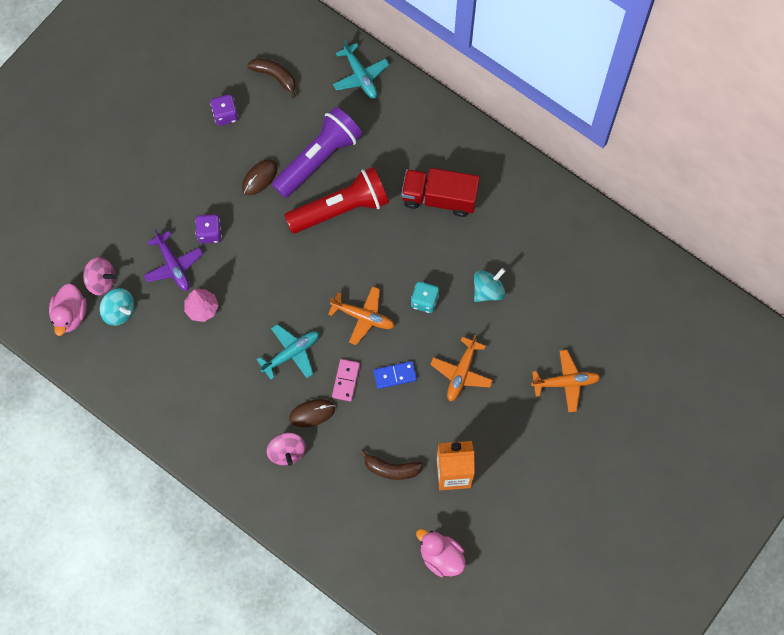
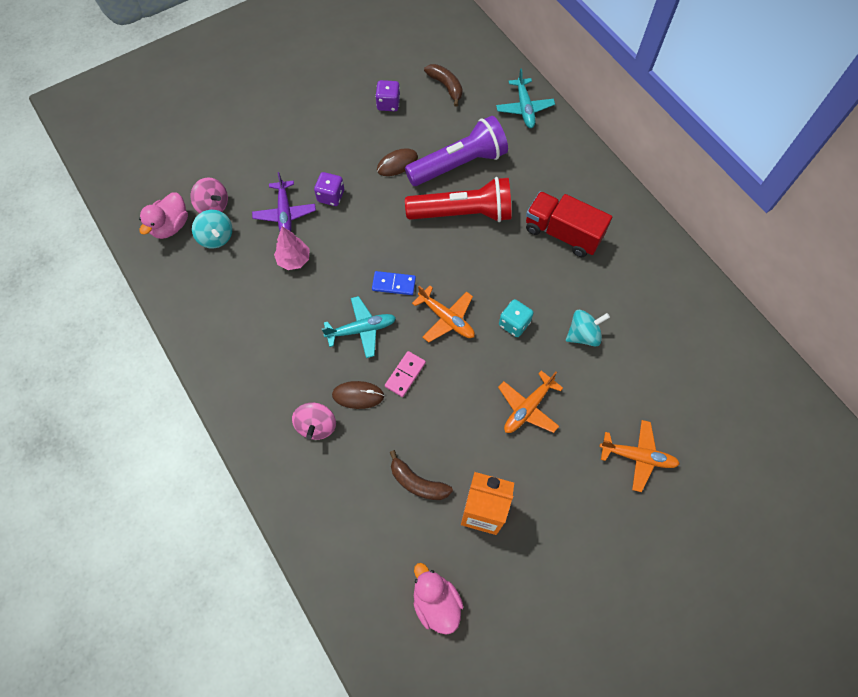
camera: 20 degrees right, 5 degrees down
(395, 375) = (457, 386): blue domino -> blue domino (394, 284)

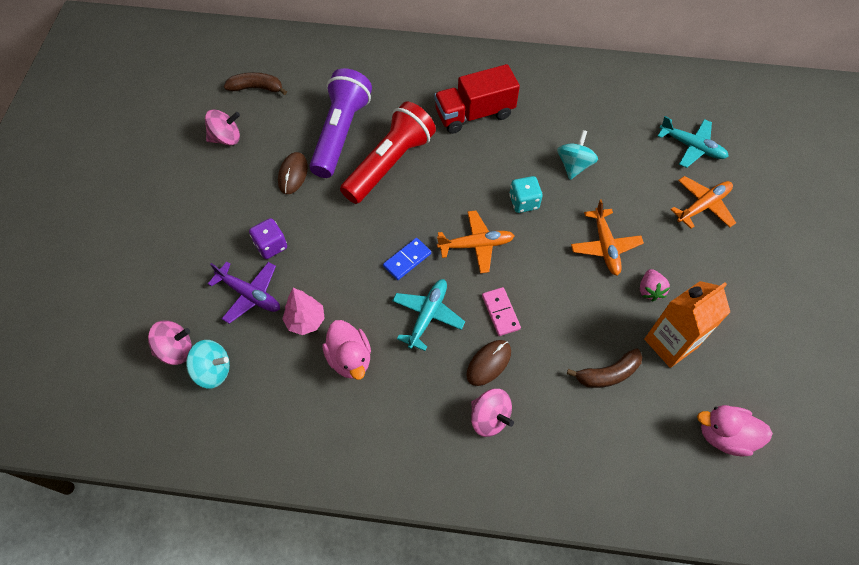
camera: 50 degrees left, 5 degrees down
(171, 226) = (157, 404): pink duck -> pink duck (350, 358)
(388, 104) = (226, 138): purple dice -> pink spinning top
(517, 466) = (650, 290): none -> pink strawberry
(524, 108) = (337, 55): turquoise plane -> turquoise plane (692, 147)

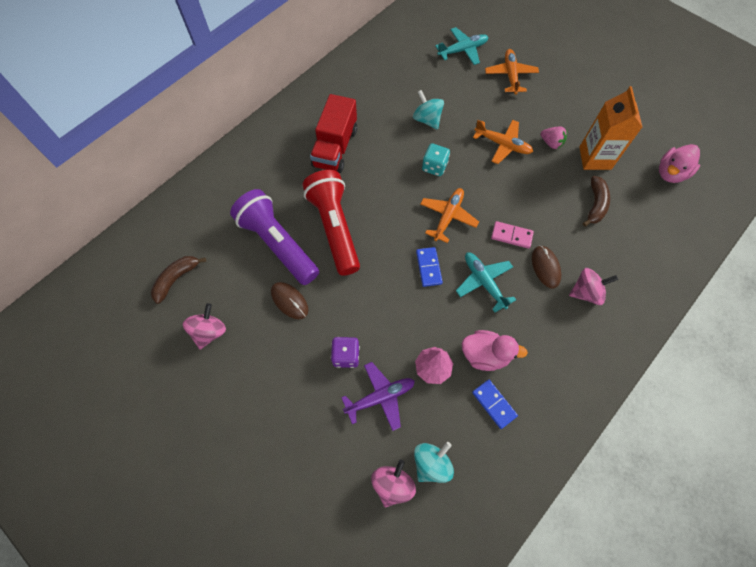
camera: 55 degrees left, 5 degrees up
(304, 393) = (494, 404): none -> blue domino

